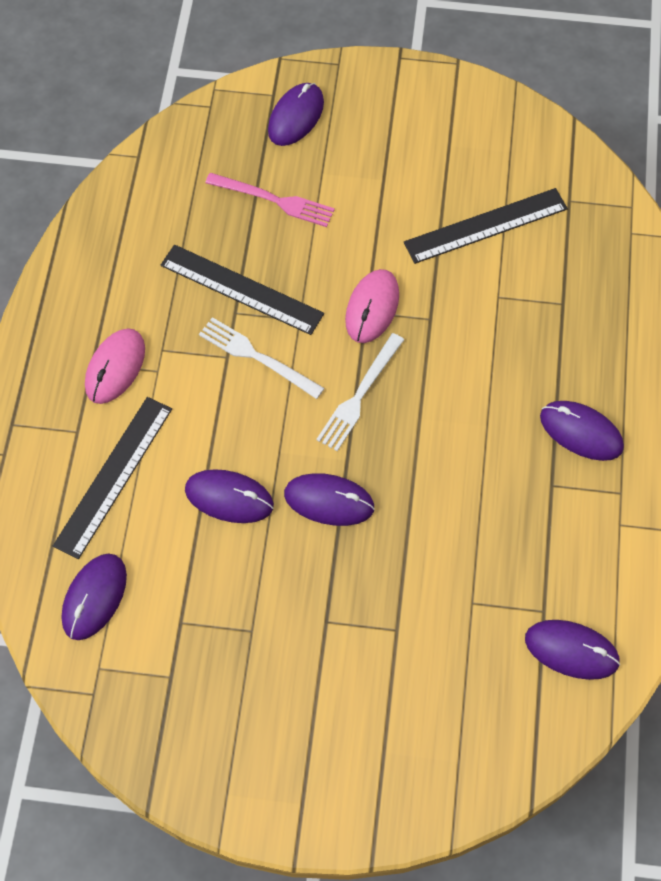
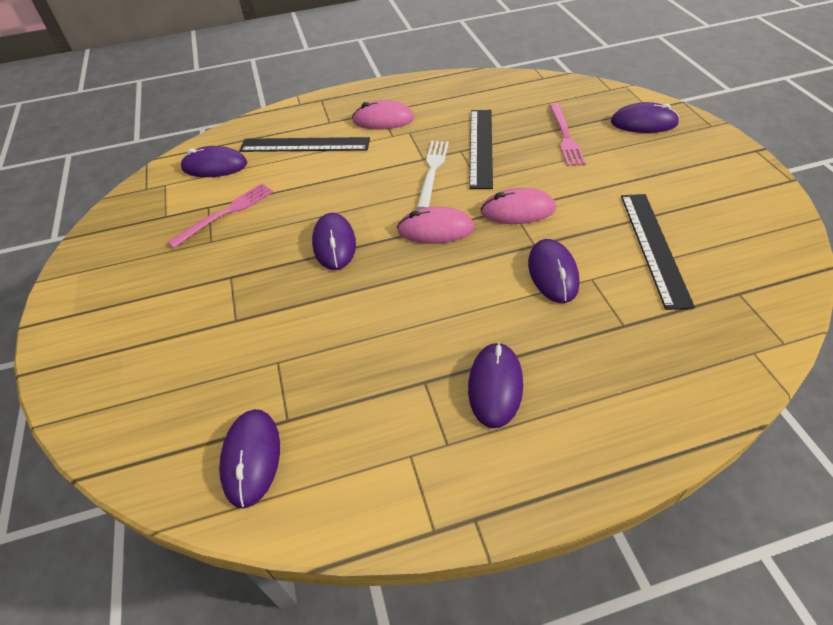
camera: 70 degrees right, 15 degrees down
(207, 603) = (226, 213): none -> pink fork
(229, 498) = (313, 196): purple mouse -> purple mouse (553, 273)
(359, 395) = (435, 229): white fork -> pink mouse
(485, 225) = (654, 247): black ruler -> black ruler turned 45 degrees clockwise

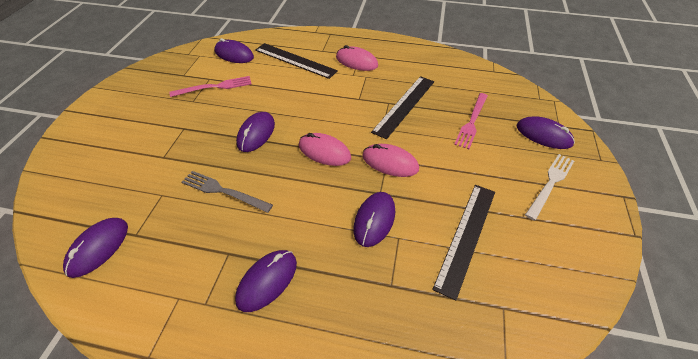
camera: 25 degrees right, 0 degrees up
(355, 322) = (223, 191): none -> grey fork
(432, 171) = (357, 110): white fork -> white fork (550, 184)

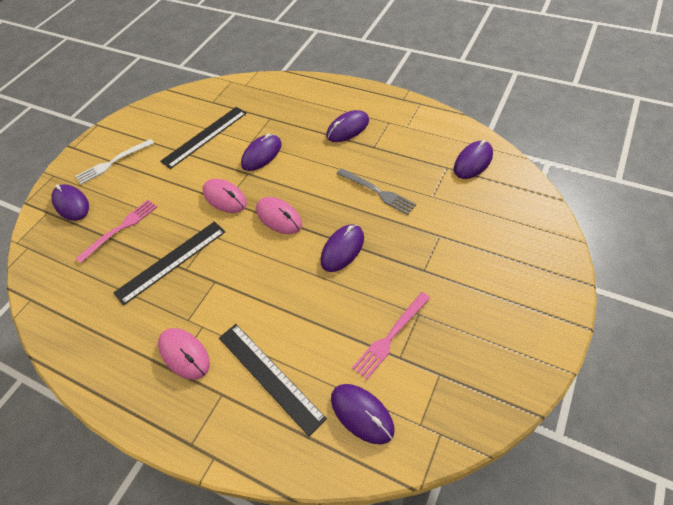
camera: 160 degrees left, 5 degrees up
(214, 87) = (390, 336): pink fork -> pink fork turned 45 degrees counterclockwise

